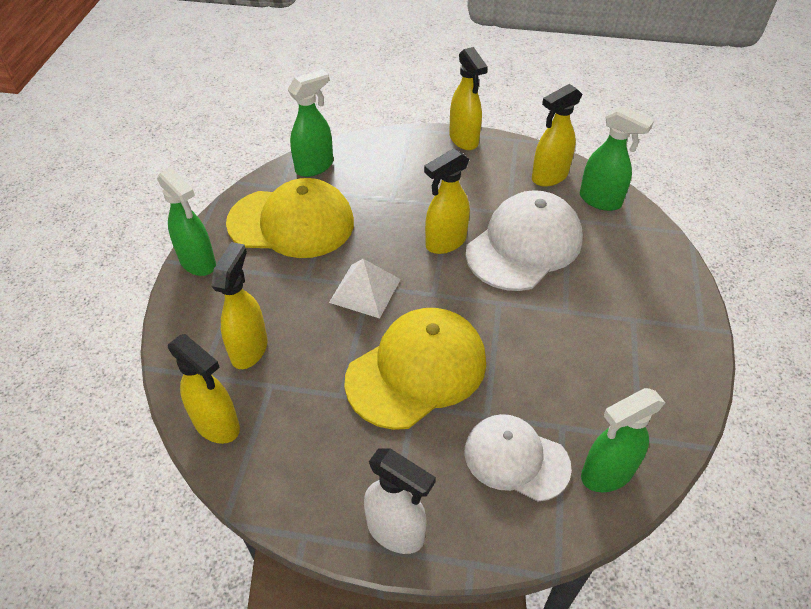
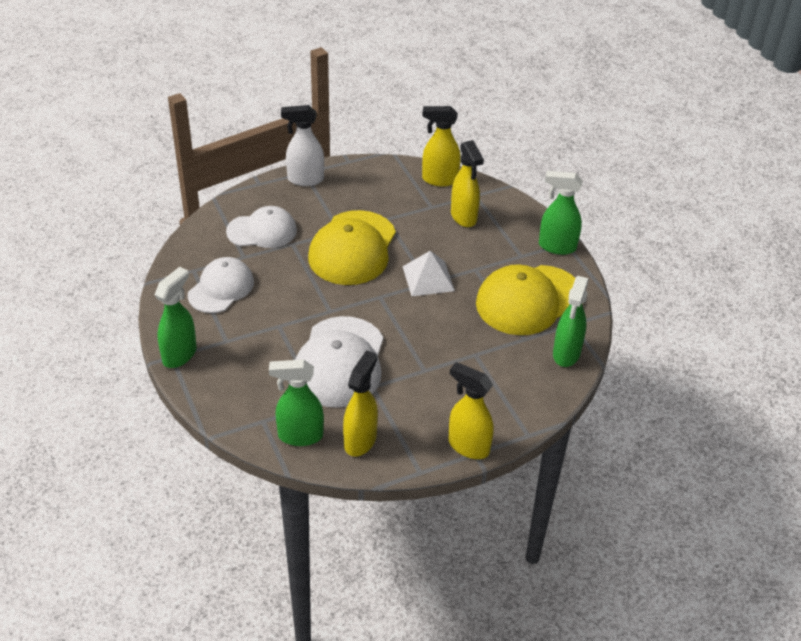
camera: 145 degrees right, 5 degrees down
(445, 242) = (402, 337): yellow spray bottle -> none
(606, 474) = (206, 245): green spray bottle -> green spray bottle (180, 355)
(612, 390) = (221, 288): none -> white cap

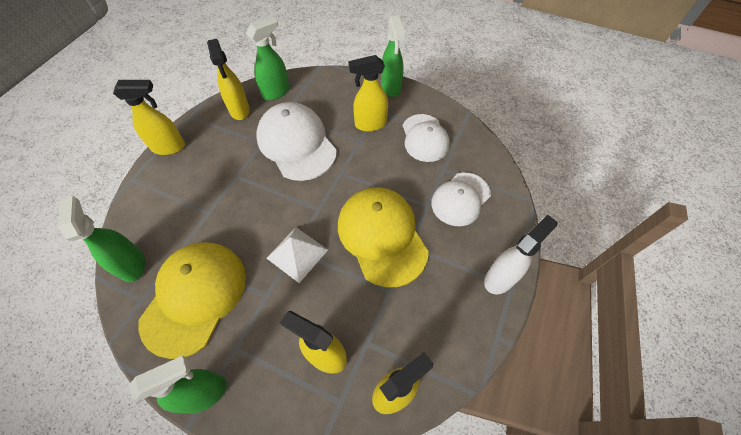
camera: 140 degrees right, 15 degrees up
(250, 333) = (370, 124): none -> yellow spray bottle

